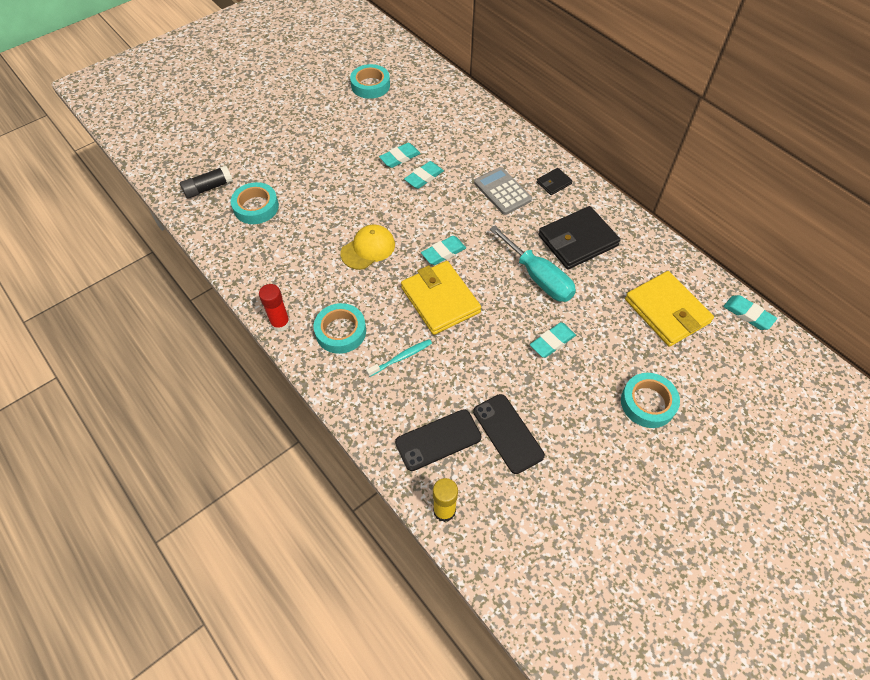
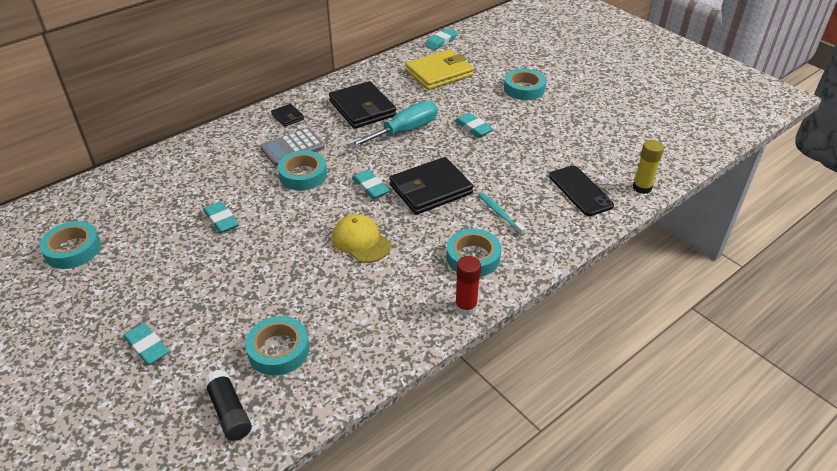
camera: 90 degrees left, 15 degrees down
(424, 177) = (259, 201): turquoise eraser -> turquoise eraser (147, 346)
(440, 300) = (430, 189): yellow wallet -> black wallet
(460, 202) = (303, 175): none -> turquoise tape
(508, 433) = (565, 154): black phone -> none

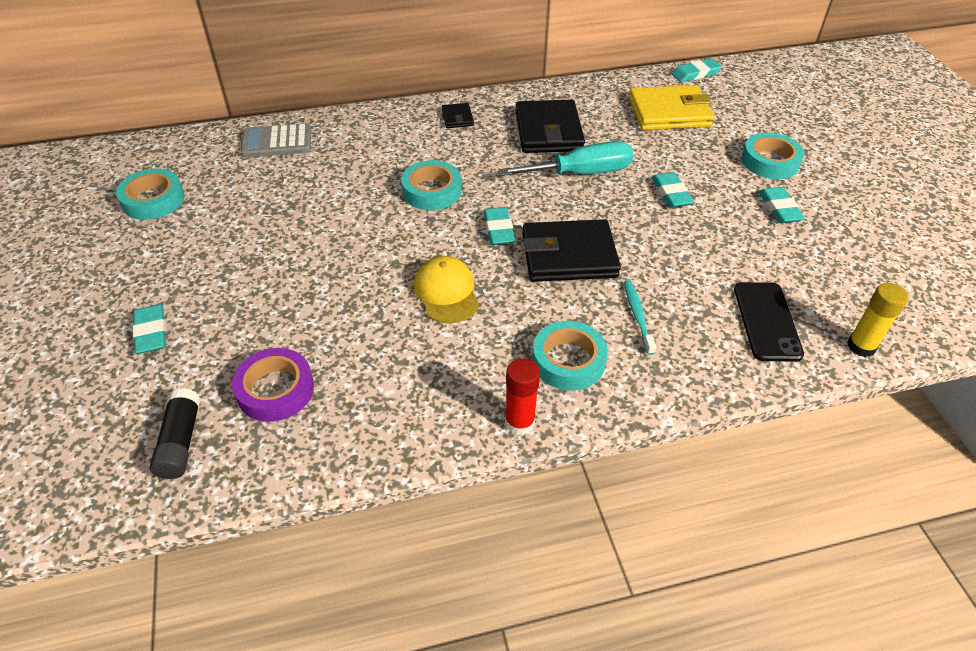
camera: 25 degrees right, 5 degrees up
(221, 220) = (313, 215): turquoise eraser -> turquoise eraser (779, 208)
(278, 350) = (275, 390): turquoise tape -> purple tape
(292, 148) = (440, 155): grey calculator -> grey calculator (277, 142)

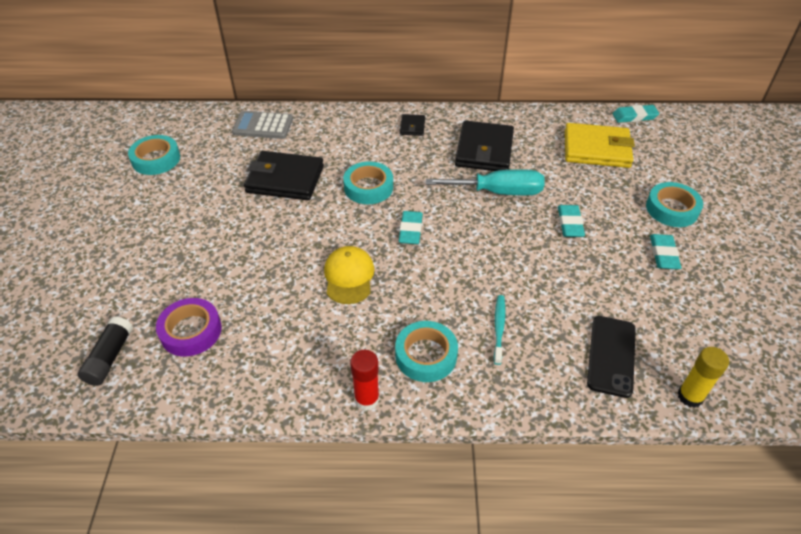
camera: 15 degrees right, 0 degrees up
(151, 332) = (119, 266): turquoise eraser -> none
(569, 255) = (460, 263): black wallet -> black wallet (285, 179)

